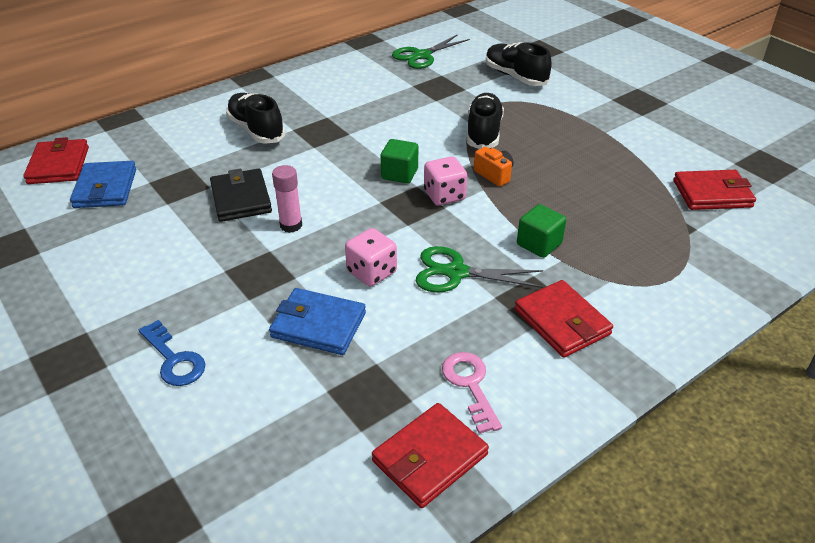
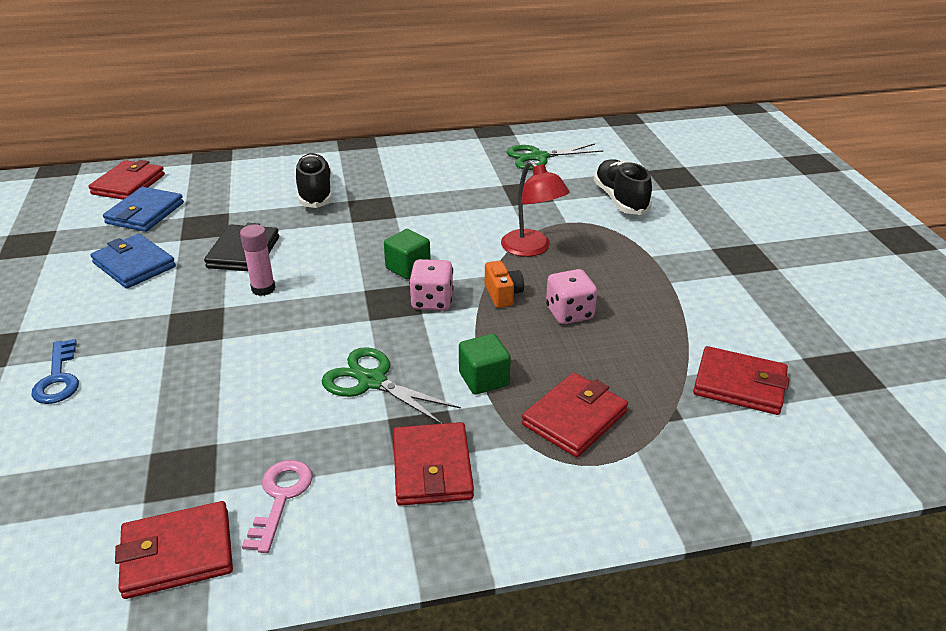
camera: 25 degrees right, 5 degrees down
(318, 325) = (200, 389): blue wallet -> blue wallet (134, 265)
(371, 272) = (293, 355): pink dice -> pink dice (569, 313)
(483, 132) = (532, 249): black shoe -> red lamp
(627, 252) = (574, 418): none -> red wallet

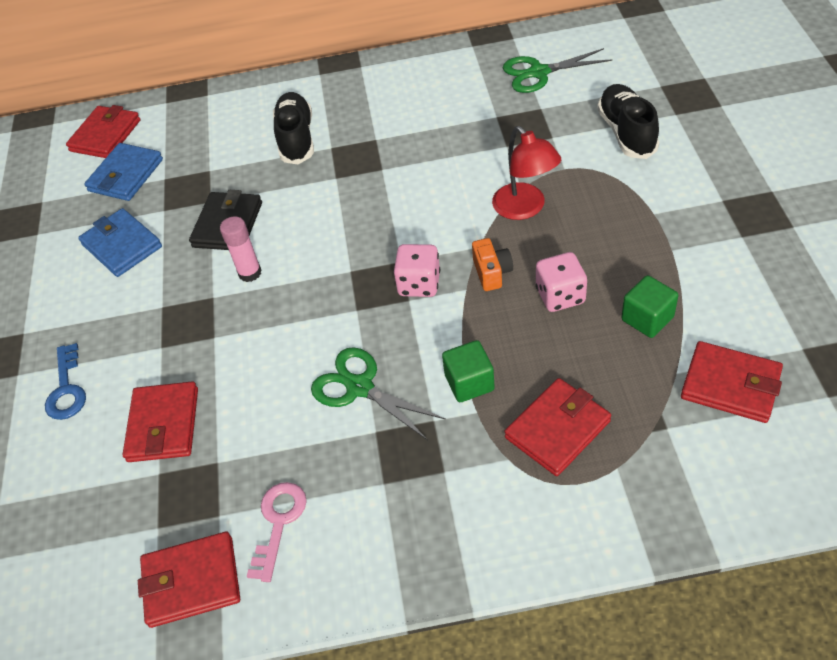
camera: 10 degrees right, 15 degrees up
(408, 268) = (394, 240): green cube -> green cube (647, 319)
(432, 468) = (417, 489): red wallet -> red wallet (163, 425)

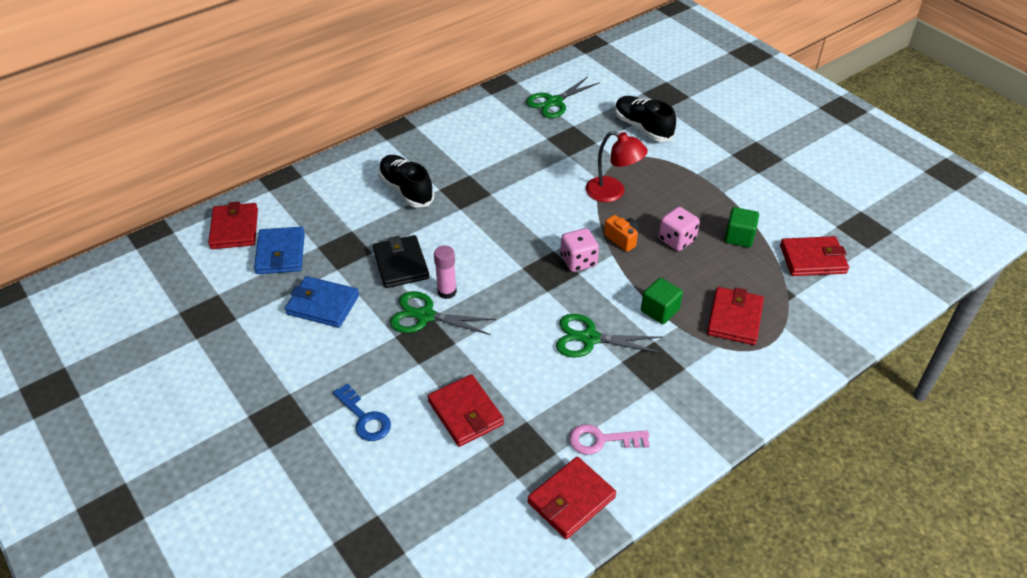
camera: 35 degrees left, 5 degrees down
(207, 294) = (425, 316): none -> green scissors
(278, 522) = (601, 440): pink key -> pink key turned 75 degrees counterclockwise

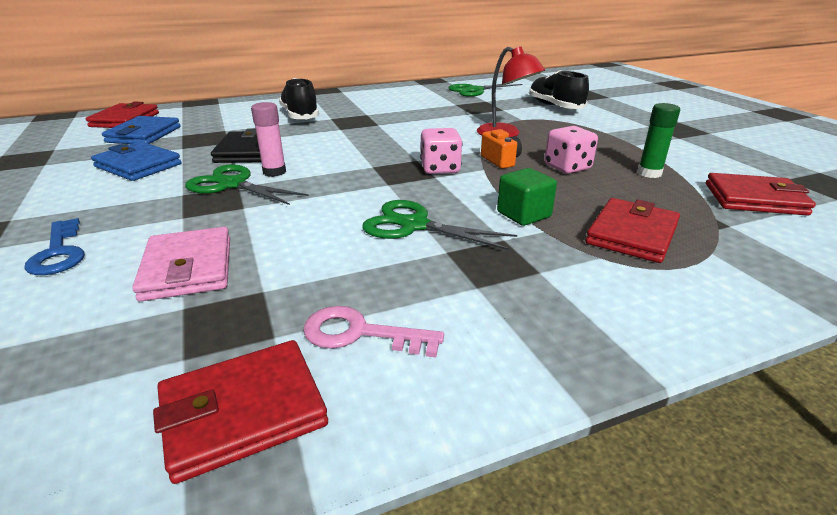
camera: 15 degrees right, 15 degrees down
(465, 413) = (188, 268): red wallet -> pink wallet
(739, 237) = (649, 173): green cube -> green glue stick

